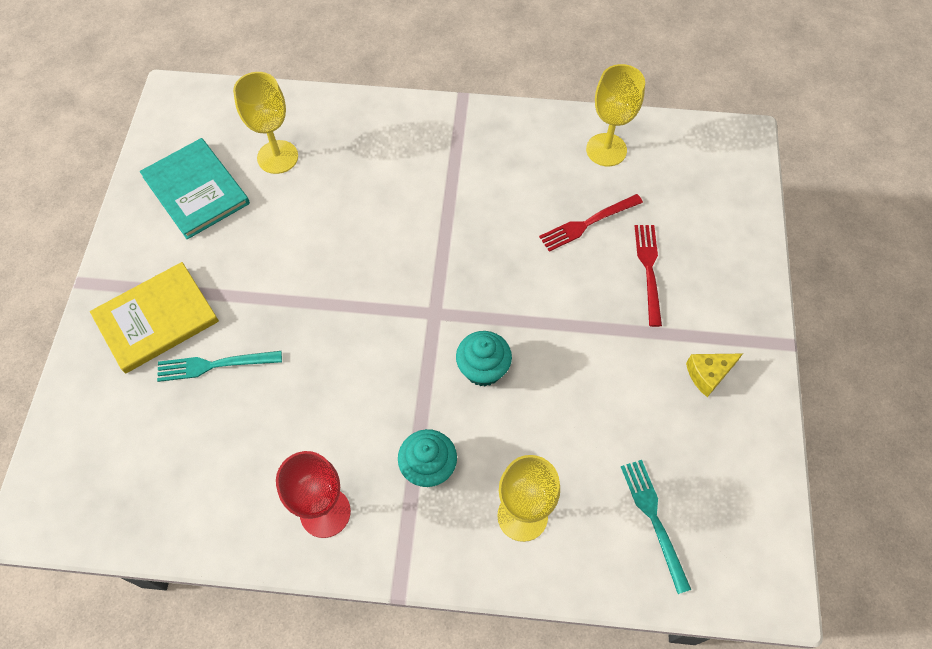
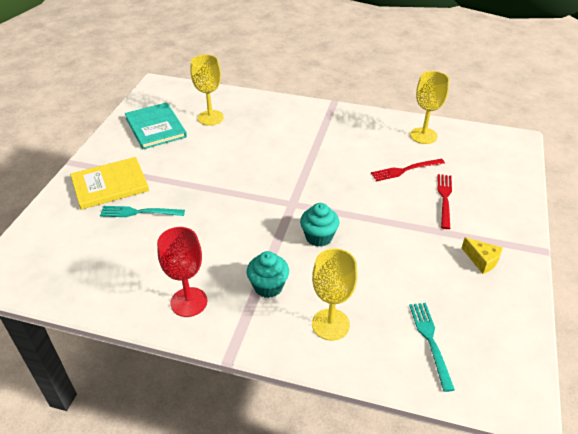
camera: 10 degrees right, 20 degrees down
(708, 374) = (482, 260): yellow cheese -> yellow cheese turned 120 degrees counterclockwise

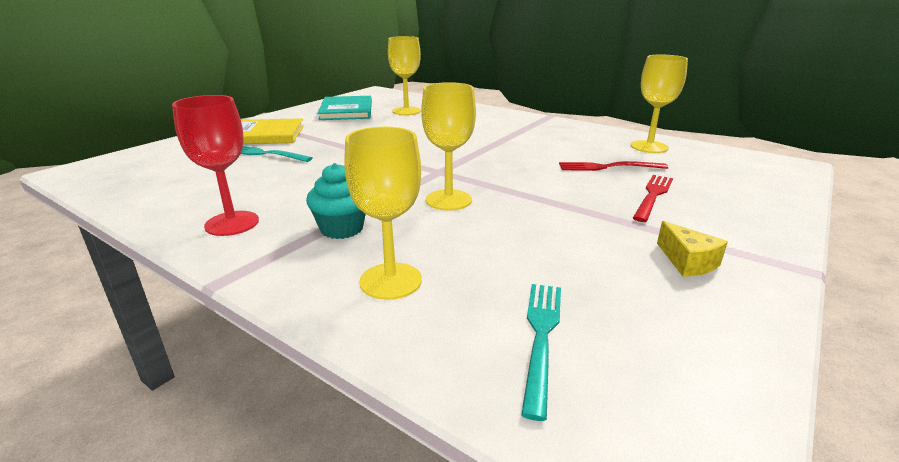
camera: 20 degrees right, 15 degrees down
(319, 237) = (448, 200): turquoise cupcake -> yellow goblet

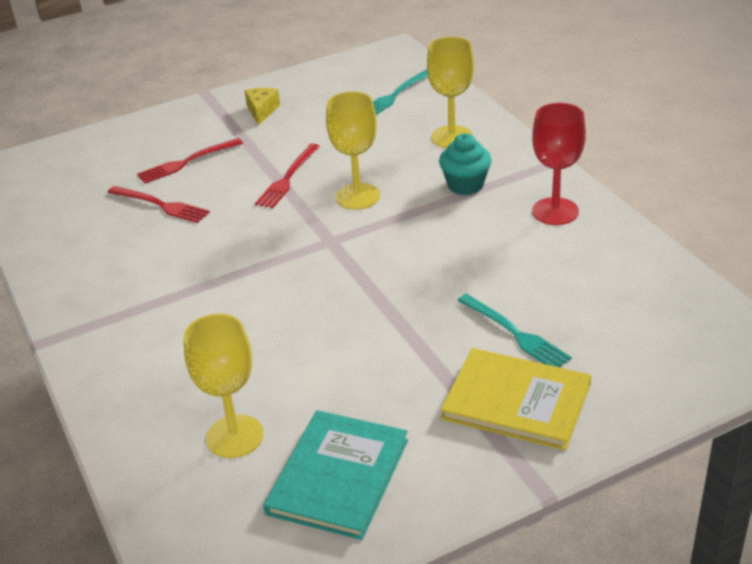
camera: 150 degrees left, 10 degrees up
(535, 201) = (287, 178): none -> red fork
(649, 147) = (61, 227): yellow goblet -> none

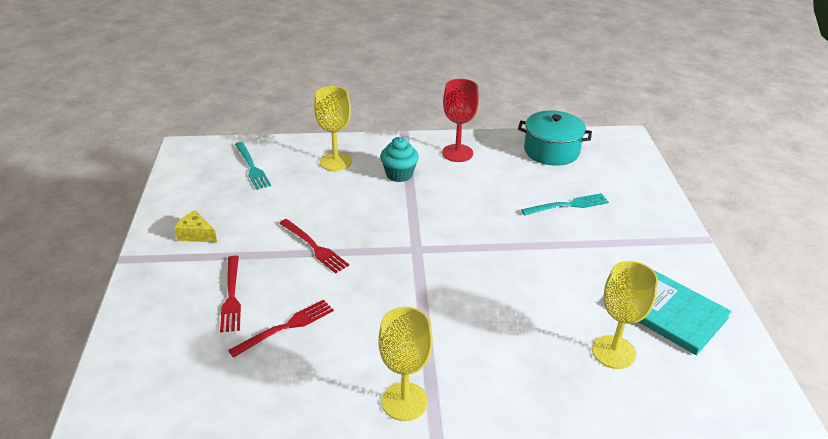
camera: 70 degrees left, 0 degrees up
(357, 196) = (371, 221): yellow goblet -> yellow goblet (405, 401)
(516, 401) = (629, 224): yellow book -> none
(643, 287) = (551, 151): none -> turquoise pot

